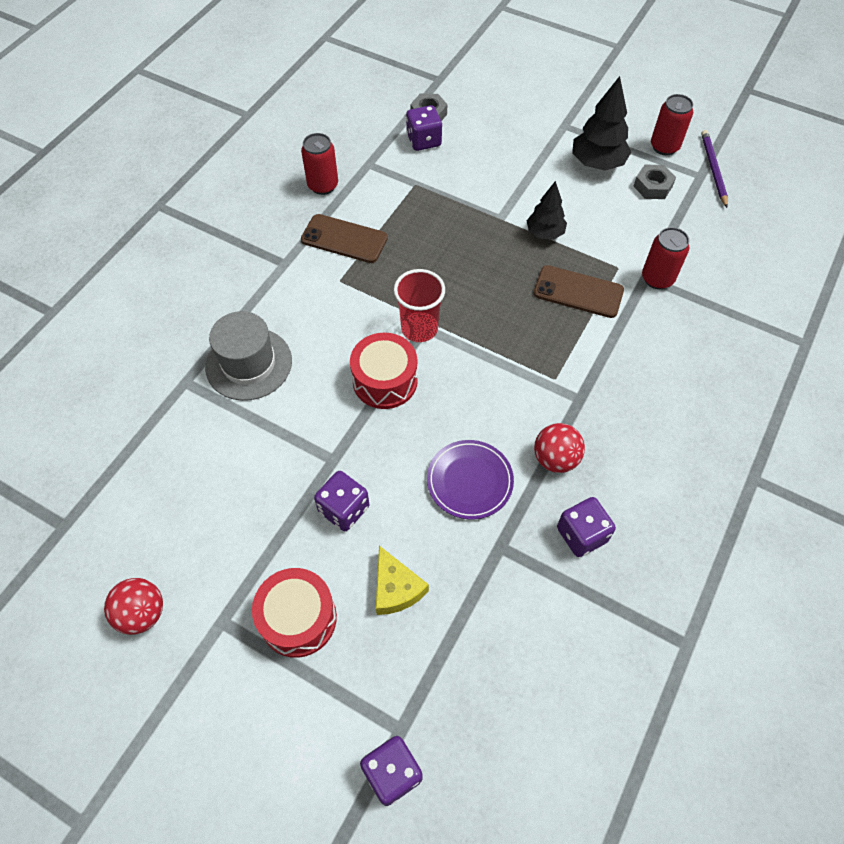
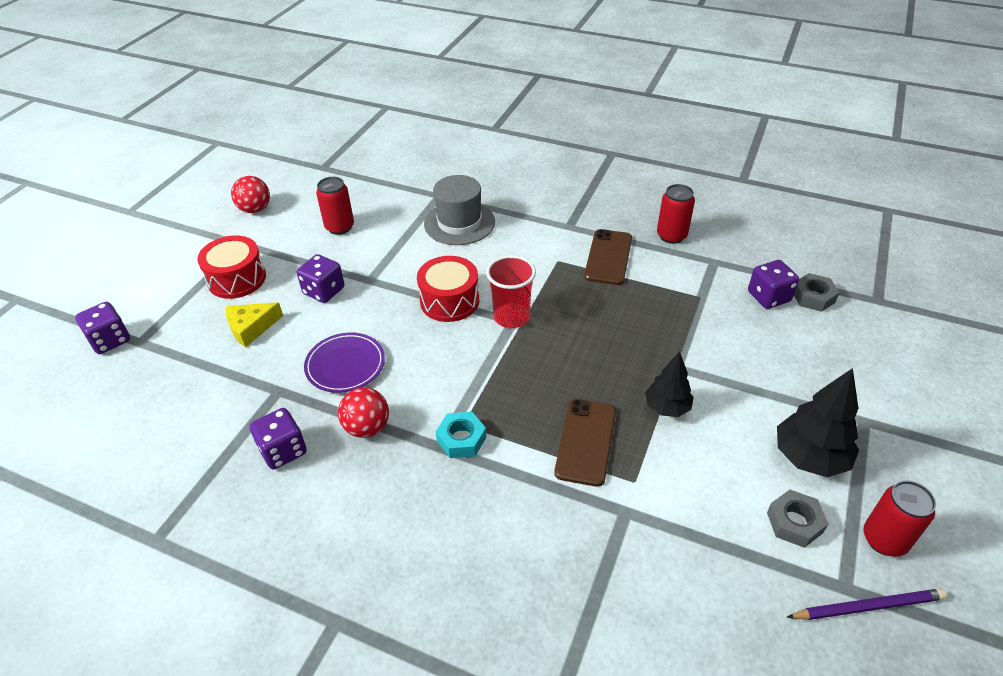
camera: 85 degrees right, 15 degrees down
(572, 381) = (461, 439): none -> turquoise nut
(657, 278) = (627, 524): red can -> red can (340, 227)

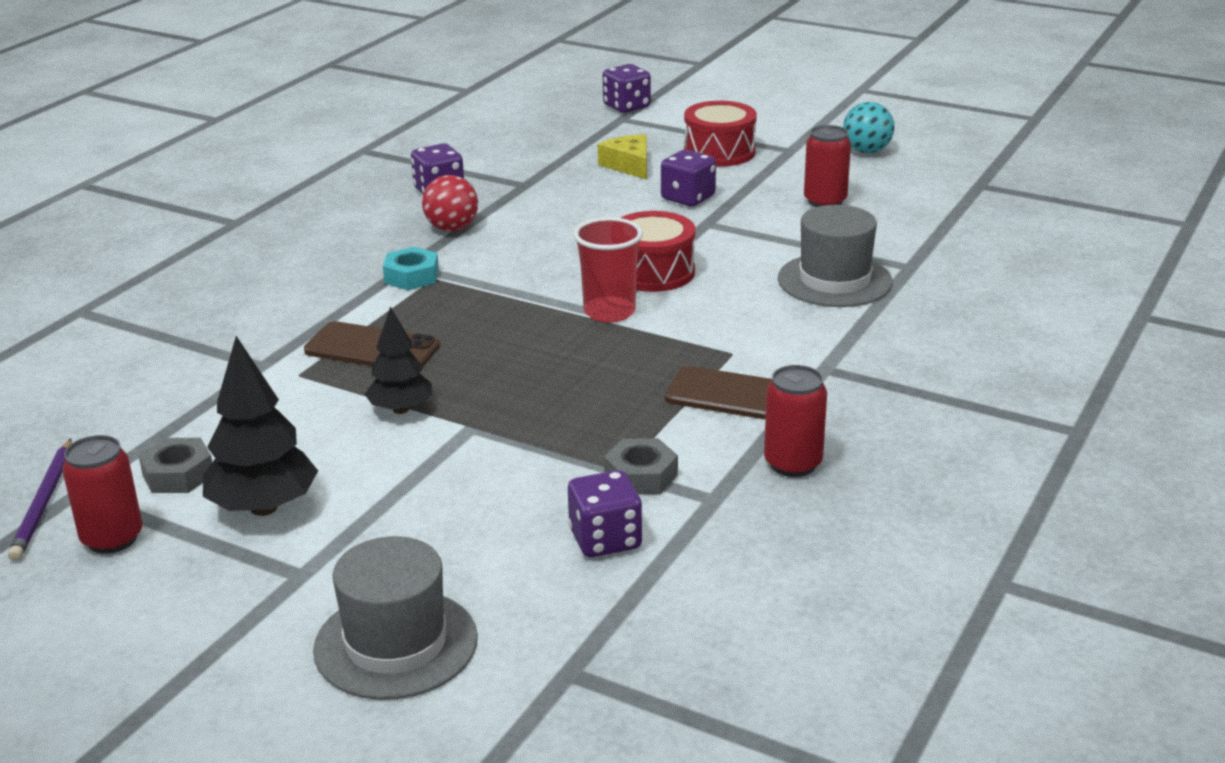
camera: 95 degrees right, 15 degrees down
(255, 209) = (866, 151): red ball -> turquoise ball
(345, 365) = (551, 214): purple plate -> none
(813, 297) = (595, 591): grey nut -> grey nut (641, 476)
(897, 366) = (396, 644): none -> grey hat

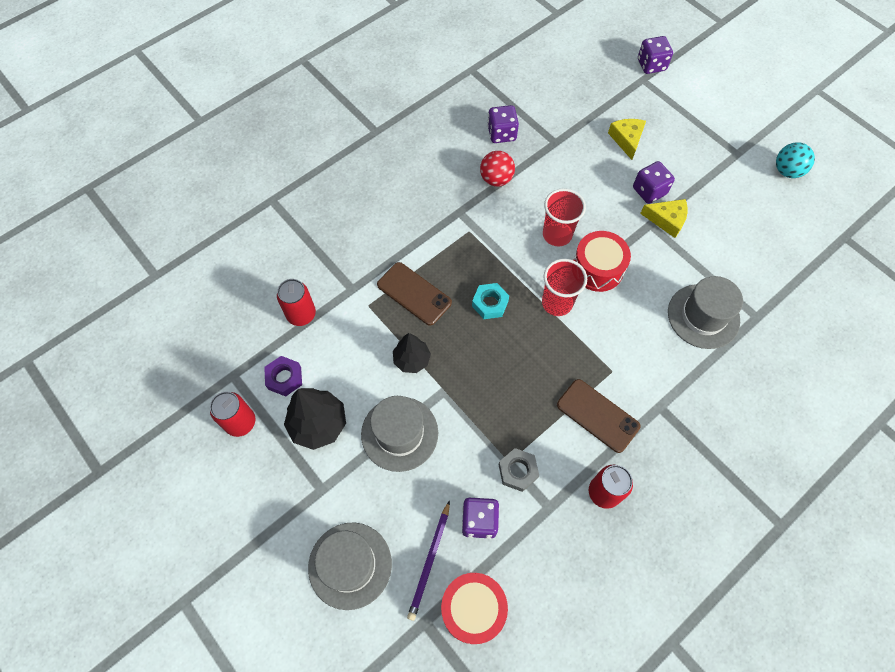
camera: 20 degrees right, 35 degrees up
(44, 502) = (216, 378): purple pencil -> purple pencil (430, 561)
(178, 474) = (284, 378): grey nut -> purple nut
(411, 276) = (457, 225): turquoise nut -> turquoise nut (490, 303)
(417, 484) = (399, 433): none -> grey hat
(573, 256) = (557, 235): none -> red cup
(719, 152) = (690, 141): red drum -> red drum (473, 609)
(728, 215) = (667, 220): none -> yellow cheese
(825, 201) = (734, 224): red can -> red can (301, 314)

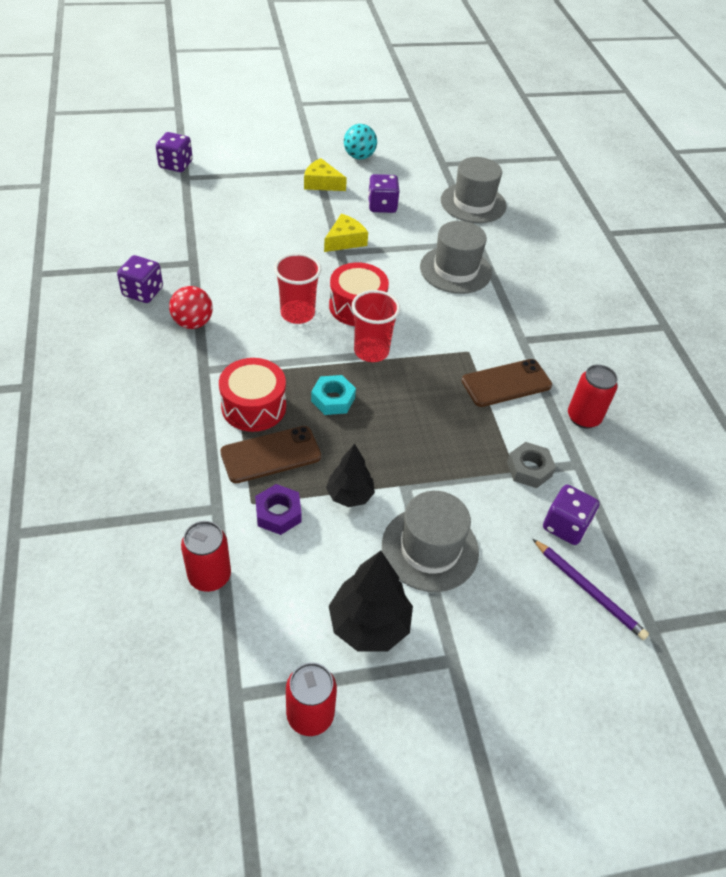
camera: 65 degrees left, 15 degrees down
(284, 378) = (283, 634): purple nut -> purple nut (278, 513)
(350, 565) = (559, 671): grey hat -> grey hat (473, 203)
(473, 609) = (655, 577): red drum -> red drum (253, 406)
(627, 139) = (239, 219): yellow cheese -> yellow cheese (321, 183)
(649, 191) = (306, 235): purple dice -> purple dice (382, 206)

